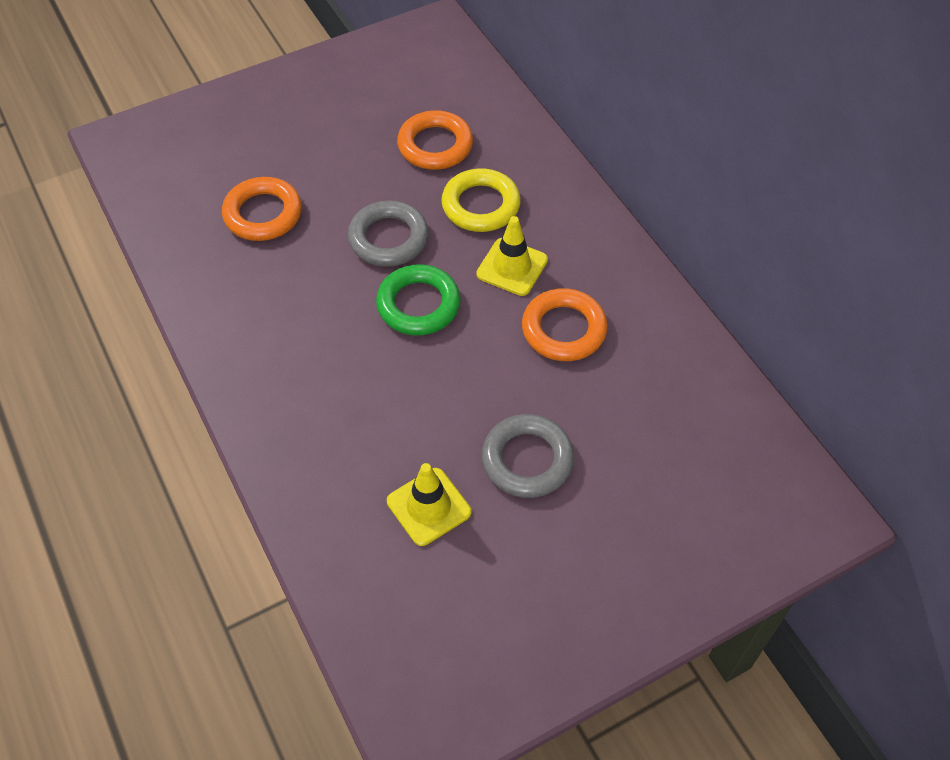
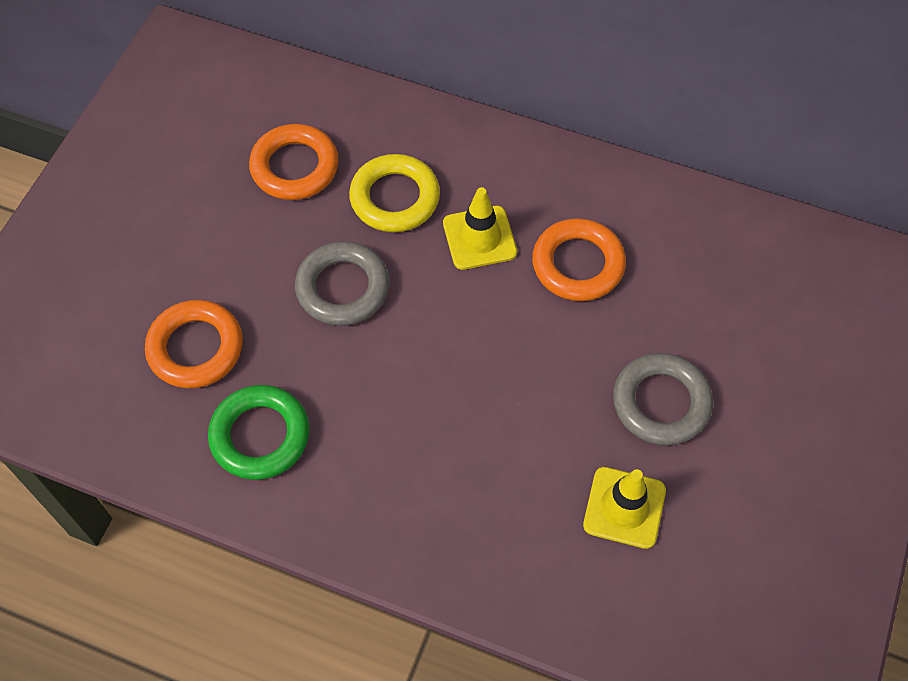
camera: 40 degrees left, 5 degrees up
(418, 305) = (433, 332): green ring -> green ring (260, 436)

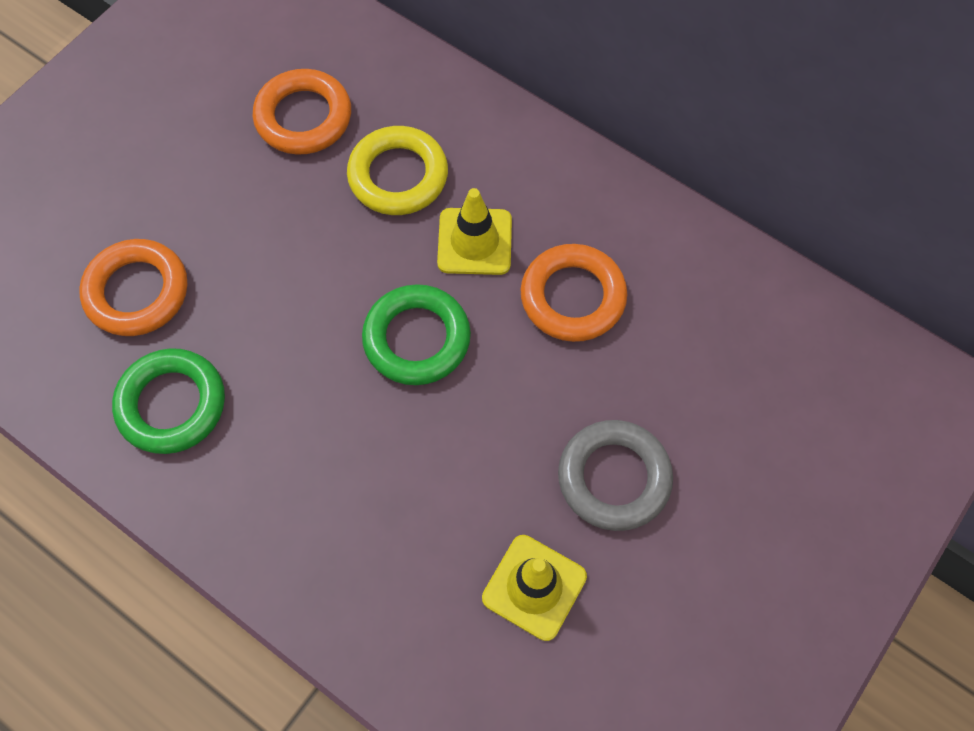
camera: 15 degrees right, 5 degrees up
(343, 288) = (310, 263): grey ring -> none
(457, 329) = (417, 339): none -> green ring

